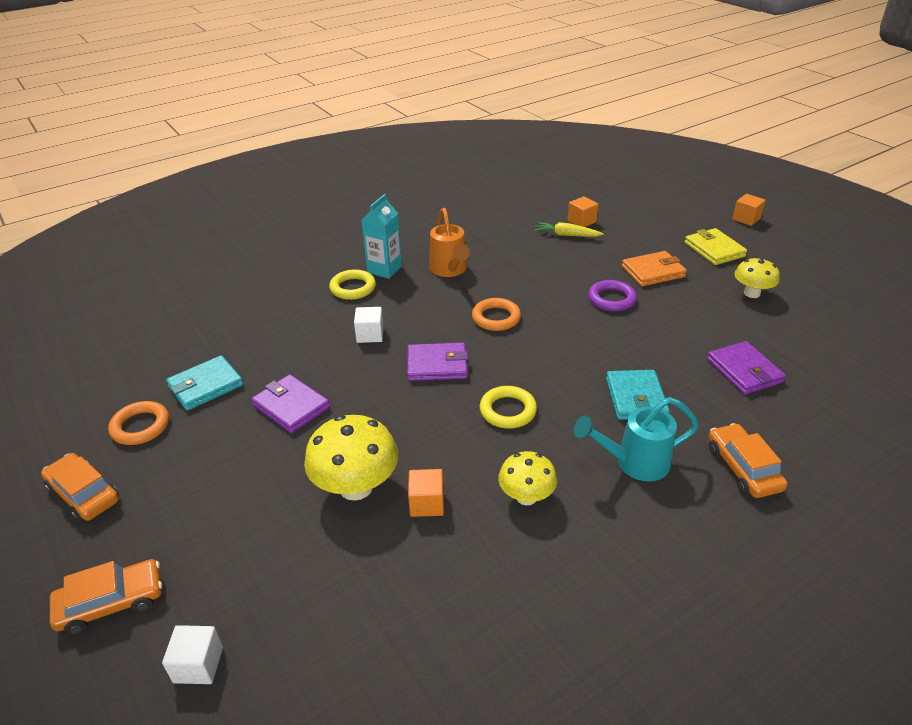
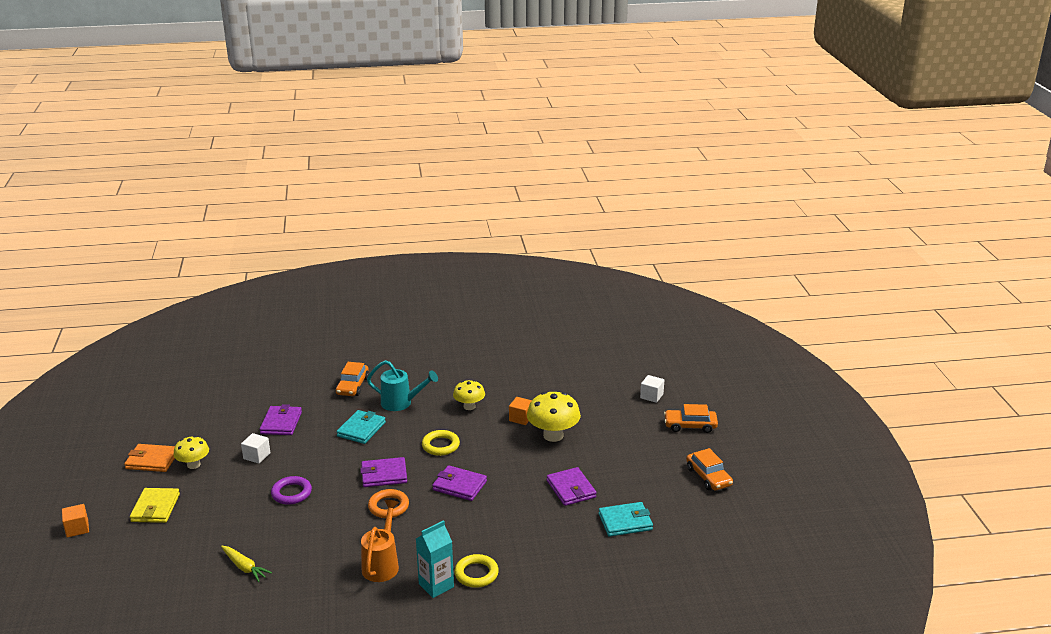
camera: 155 degrees left, 10 degrees down
(140, 426) = (673, 507): orange ring -> none
(370, 335) = (490, 524): white cube -> white cube (257, 456)
(538, 349) = (384, 475): none -> purple wallet
(581, 221) = (210, 579): orange cube -> none
(653, 272) = (230, 505): orange wallet -> orange wallet (152, 460)

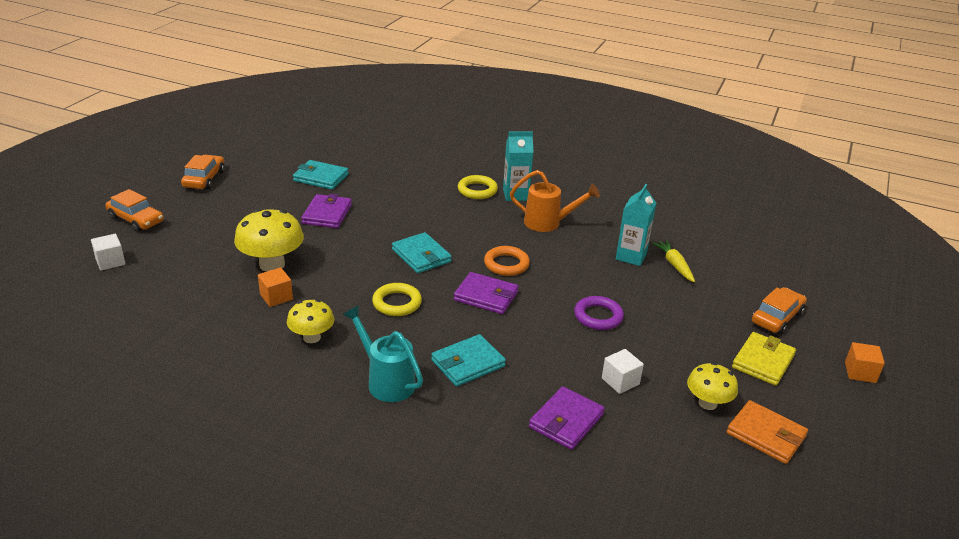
camera: 150 degrees left, 5 degrees up
(287, 560) = (631, 256): none -> turquoise carton
(352, 386) = (425, 444): orange car -> orange car (777, 317)
(382, 564) = (548, 223): orange watering can -> orange watering can turned 120 degrees counterclockwise
(459, 486) = (421, 256): purple wallet -> turquoise wallet

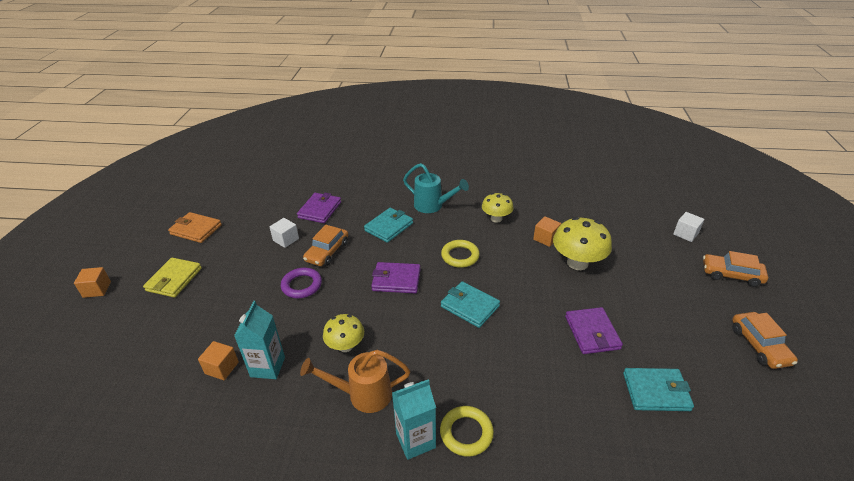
camera: 165 degrees right, 5 degrees up
(506, 264) = (390, 319): orange ring -> none
(674, 265) = (222, 368): yellow carrot -> orange cube
(707, 403) = (228, 239): yellow mushroom -> yellow mushroom (345, 346)
(777, 317) = (139, 327): orange car -> orange car (327, 252)

